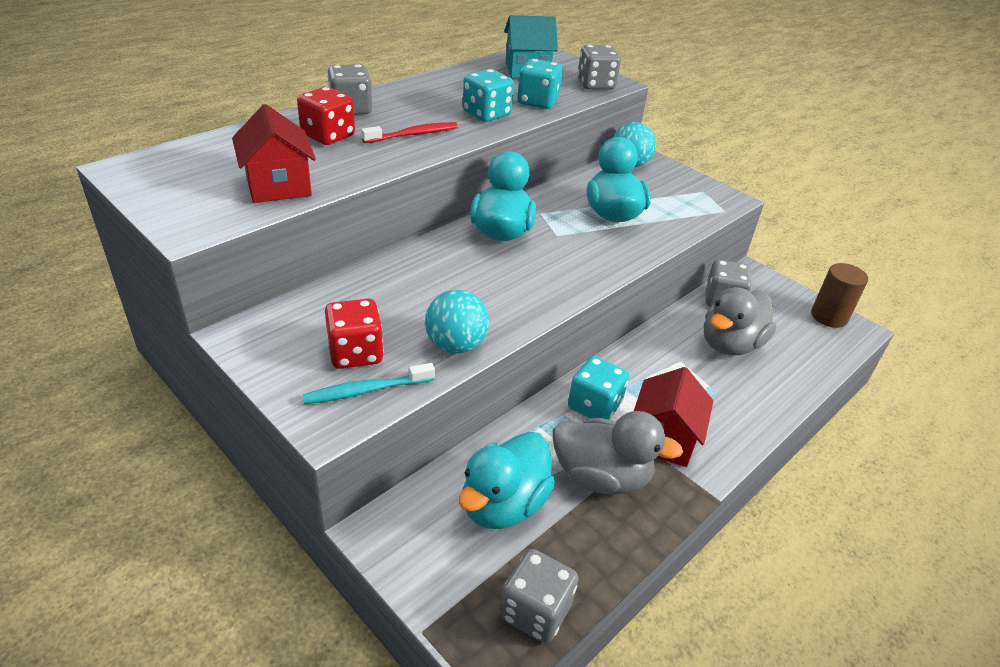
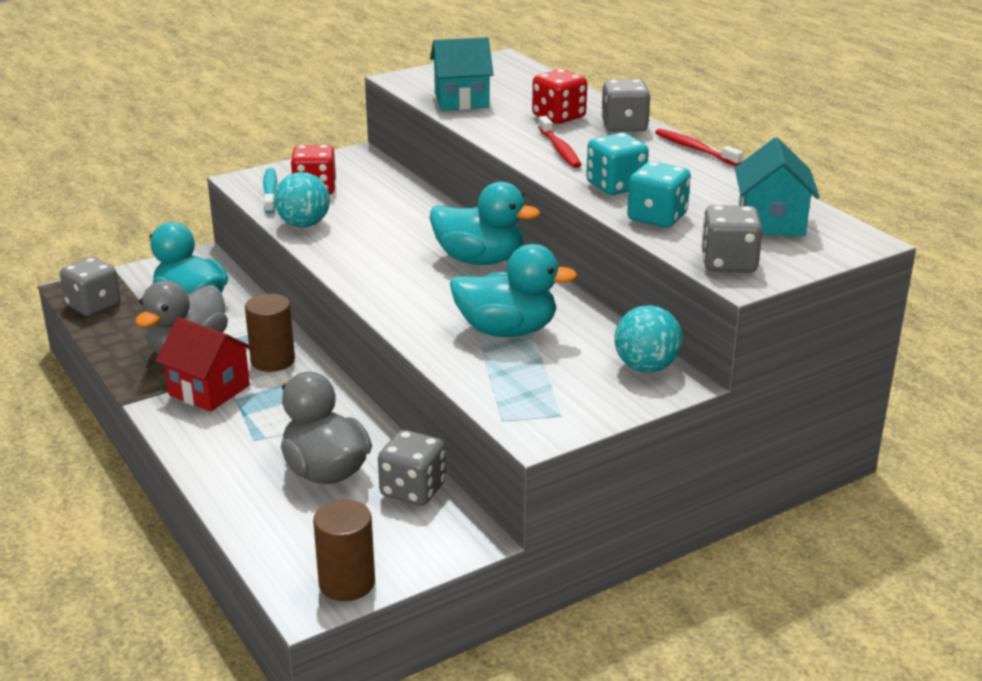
camera: 105 degrees right, 10 degrees down
(278, 186) = (461, 100): red house -> turquoise house
(400, 85) = (695, 149): none -> red toothbrush
(594, 406) = (272, 361): turquoise dice -> brown cylinder

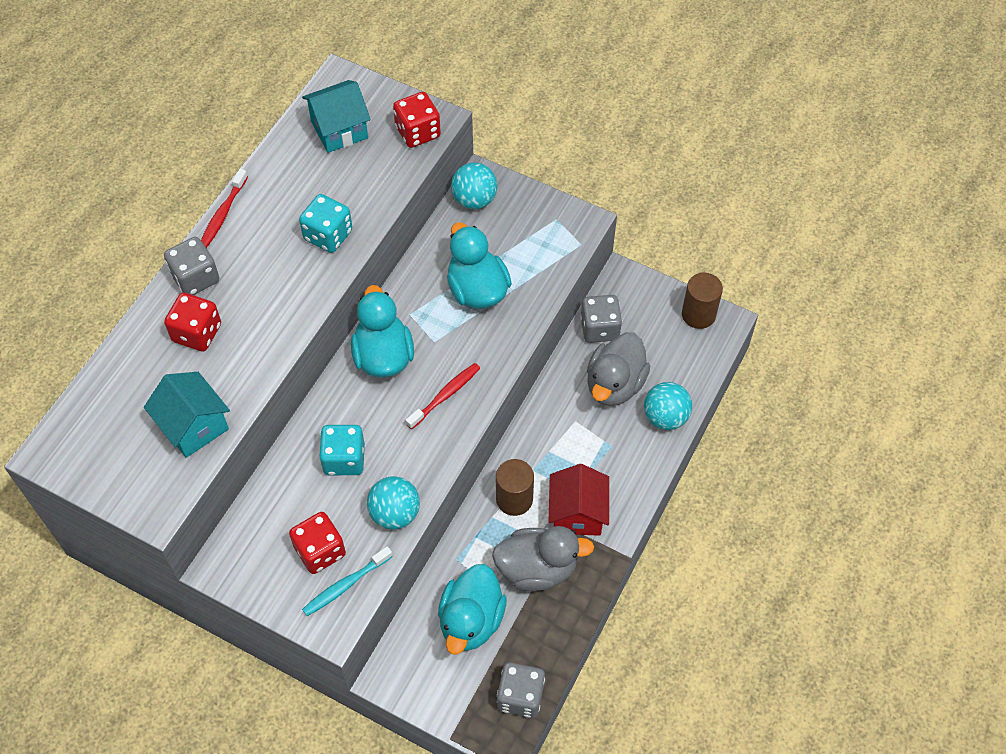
camera: 120 degrees left, 30 degrees up
(240, 491) = (665, 417): none -> turquoise ball
(559, 149) = (274, 300): red toothbrush -> red toothbrush (445, 395)
(657, 217) = (370, 191): turquoise dice -> turquoise dice (344, 459)
(728, 263) = (418, 132): grey dice -> red dice

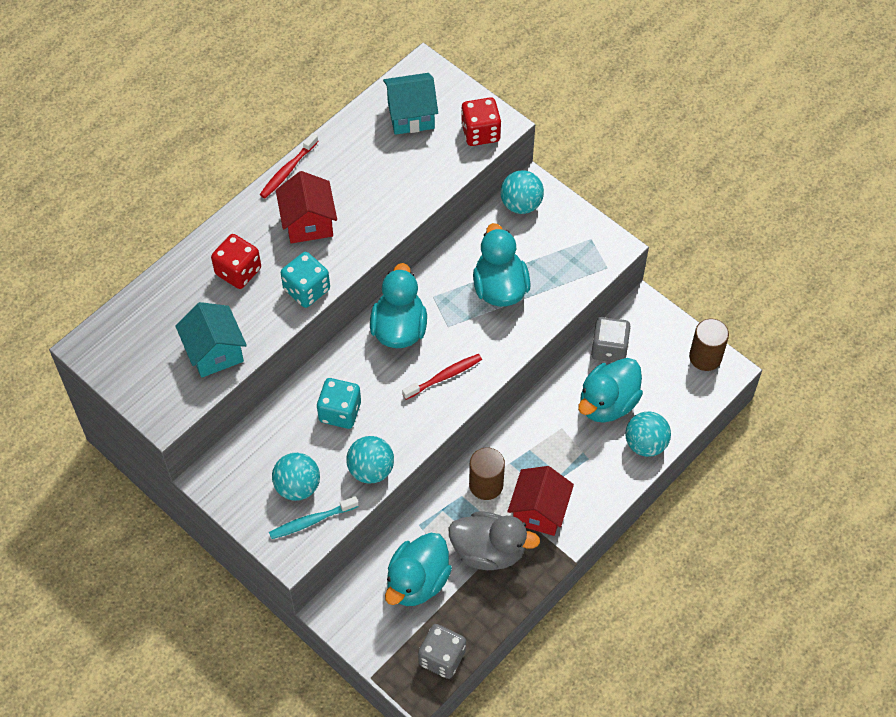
camera: 15 degrees right, 0 degrees up
(195, 278) = (249, 222): grey dice -> none
(260, 264) = (308, 223): none -> red house
(320, 551) = (297, 486): red dice -> turquoise ball
(328, 235) = (374, 210): turquoise dice -> turquoise dice (306, 290)
(614, 384) = (607, 403): grey duck -> turquoise duck

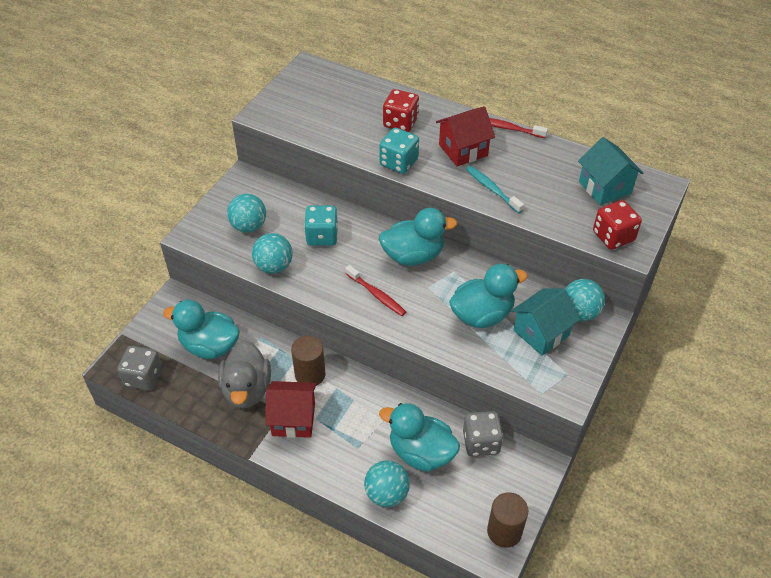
camera: 75 degrees right, 10 degrees down
(215, 352) = (323, 126): turquoise house -> turquoise house (541, 333)
(311, 521) = (220, 241): turquoise toothbrush -> turquoise toothbrush (492, 189)

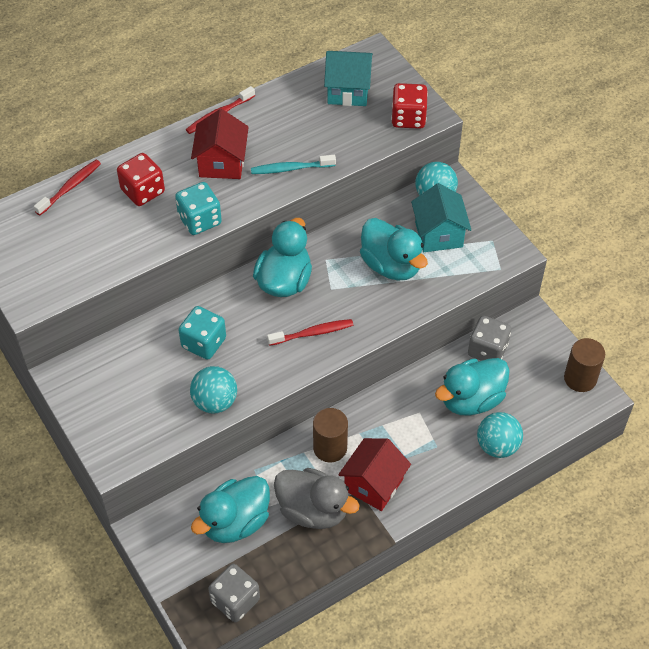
camera: 60 degrees left, 5 degrees up
(248, 226) = (141, 401): turquoise ball -> none
(374, 88) = (70, 187): none -> red toothbrush
(482, 315) = (391, 265): turquoise duck -> turquoise duck turned 135 degrees clockwise

